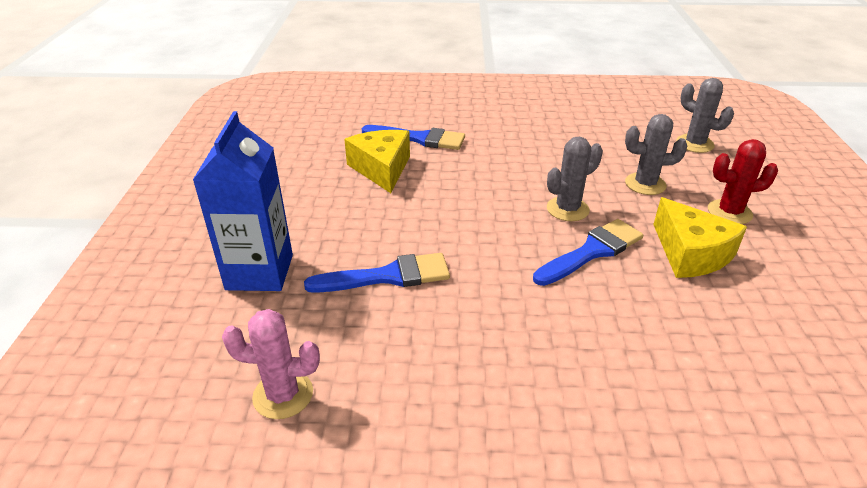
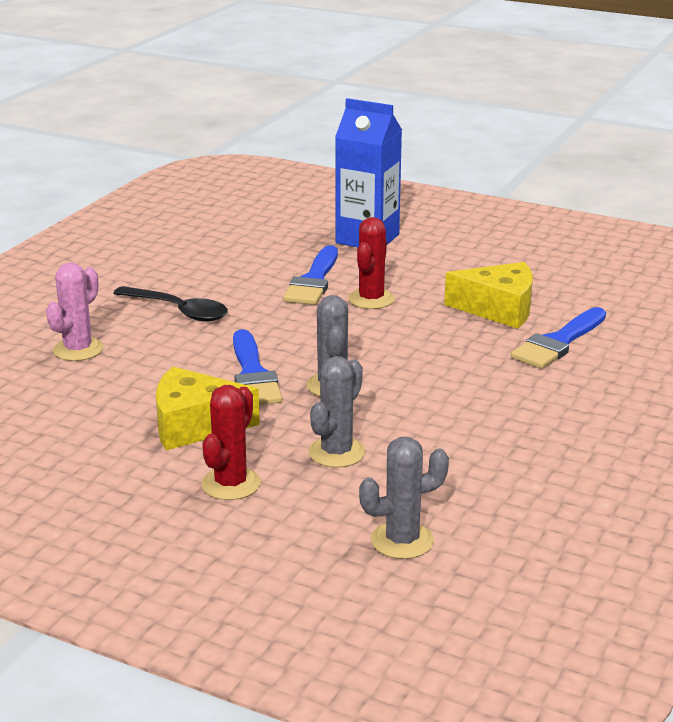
camera: 115 degrees right, 10 degrees down
(283, 395) = (230, 233): pink cactus -> pink cactus (78, 350)
(406, 231) = (371, 299): none -> red cactus
(523, 347) = (179, 311): none -> black spoon

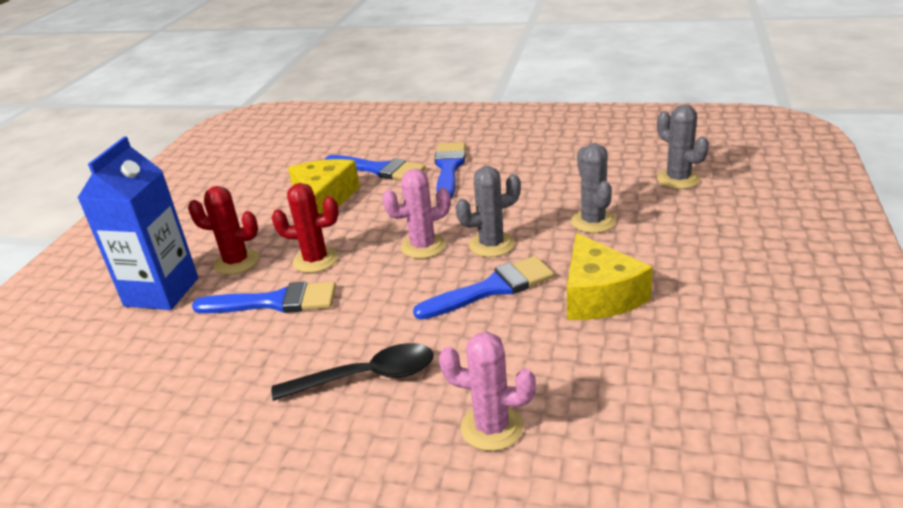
camera: 100 degrees left, 5 degrees up
(179, 311) = (367, 377): black spoon -> black spoon turned 60 degrees clockwise
(231, 484) = (672, 254): red cactus -> red cactus (236, 262)
(336, 452) = (593, 221): grey cactus -> grey cactus turned 60 degrees clockwise
(357, 350) = (423, 246): none -> pink cactus
(537, 385) = (449, 168): none -> blue brush

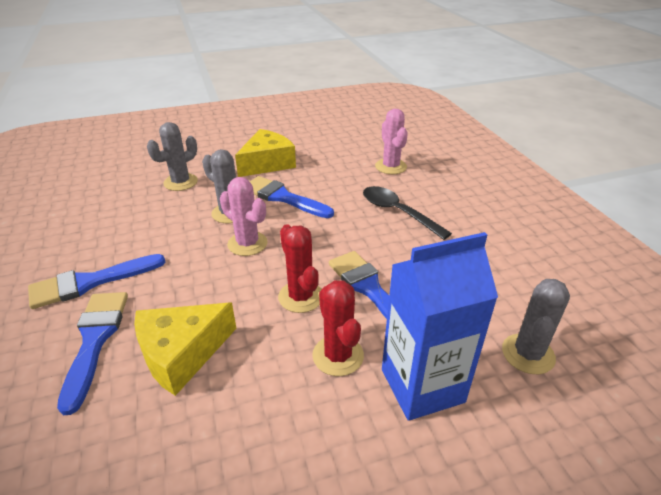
camera: 125 degrees left, 5 degrees up
(678, 179) = (108, 164): grey cactus -> grey cactus (528, 354)

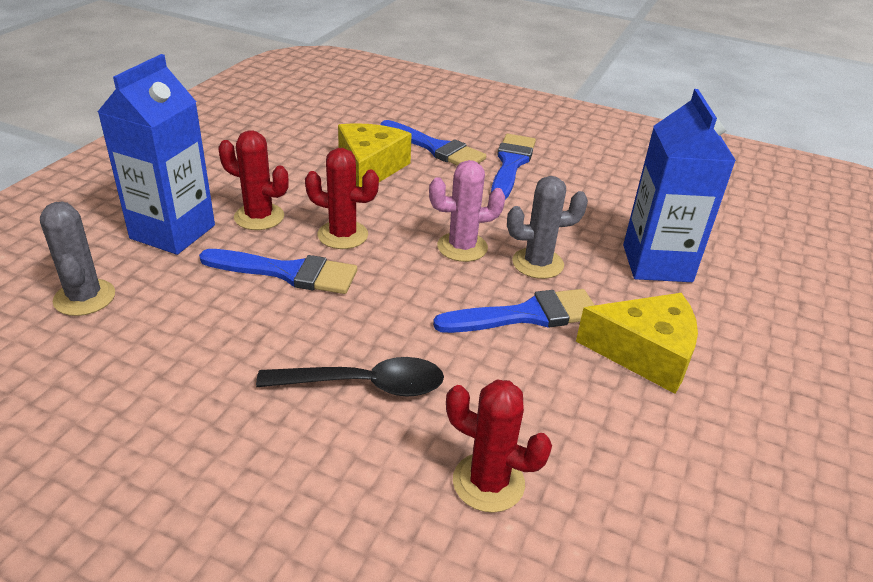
camera: 130 degrees right, 0 degrees up
(180, 182) = (657, 263): grey cactus -> blue carton
(267, 163) = (645, 353): yellow cheese -> yellow cheese turned 75 degrees counterclockwise
(391, 166) = (488, 482): pink cactus -> red cactus

